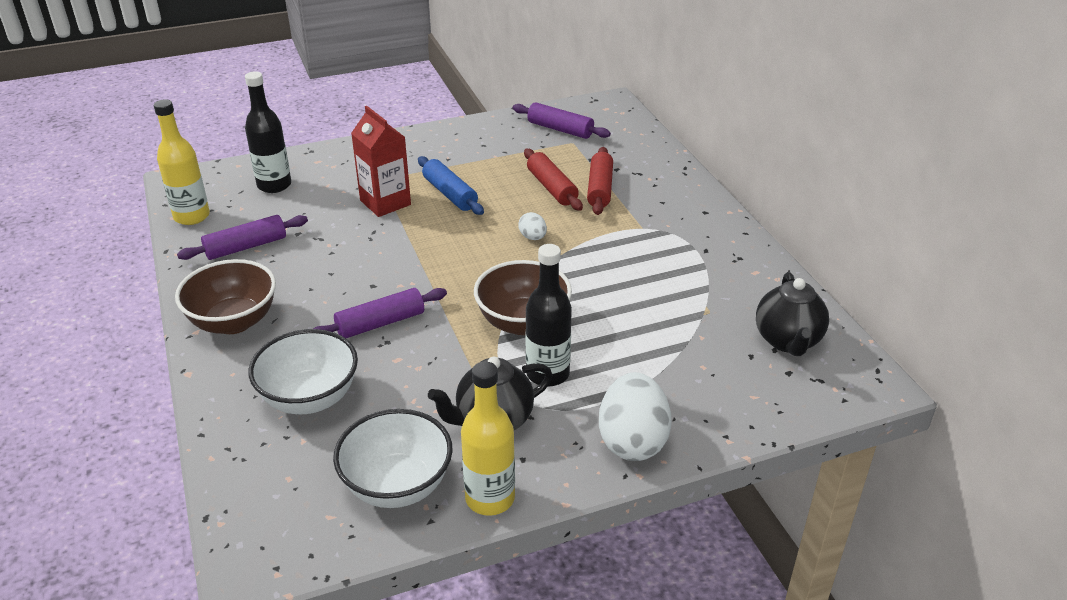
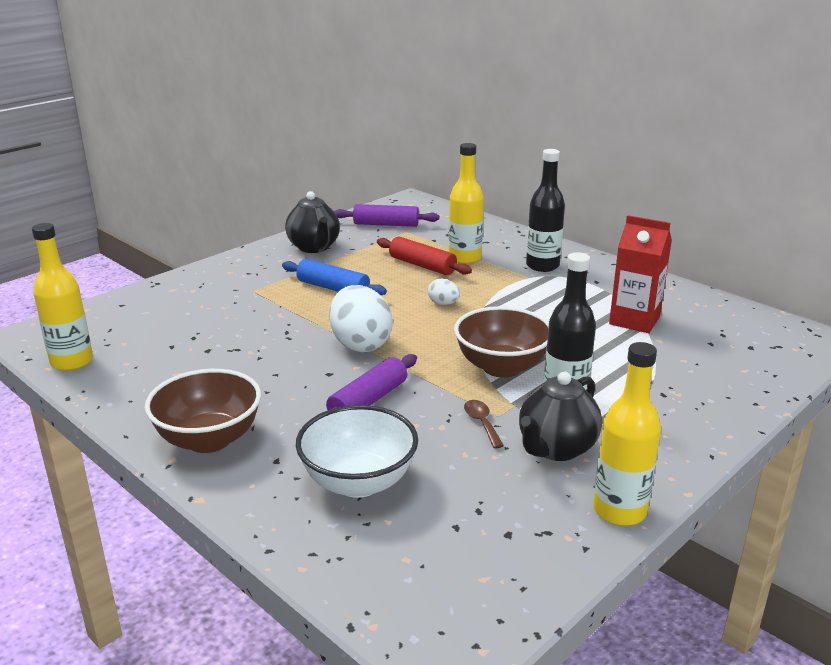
camera: 25 degrees left, 10 degrees down
(246, 247) = (161, 373): purple rolling pin -> none
(274, 185) = (143, 317): black bottle -> black bottle (542, 266)
(385, 202) = (276, 307): red carton -> red carton (634, 320)
(397, 485) = (523, 529): white bowl -> none
(454, 375) = (481, 423): none -> brown spoon
(600, 189) = (464, 258): red rolling pin -> yellow bottle
(632, 441) = (689, 428): white egg -> white egg (360, 344)
(787, 341) = (726, 326): black teapot -> black teapot (314, 247)

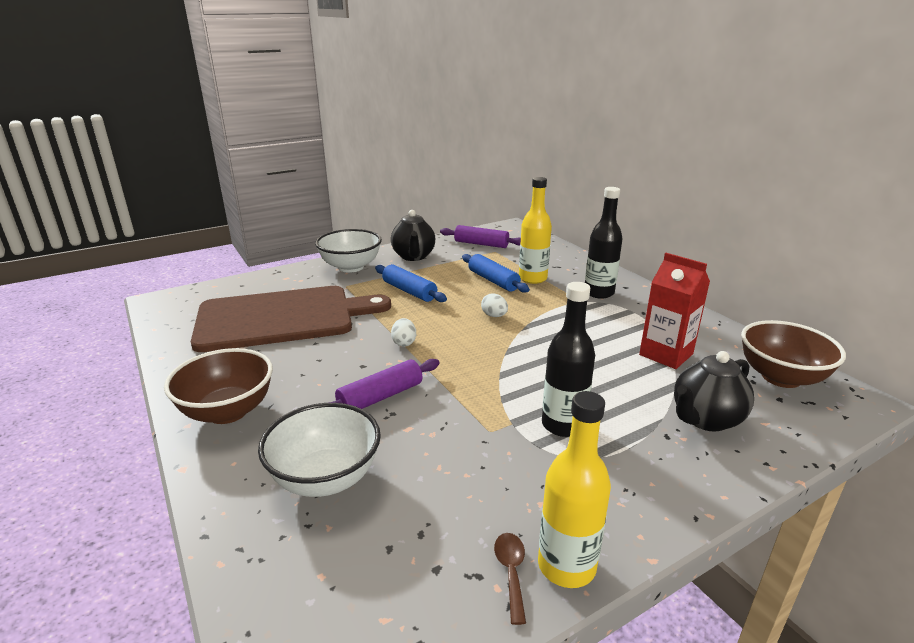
camera: 15 degrees right, 0 degrees up
(72, 362) = (174, 326): yellow bottle -> none
(201, 336) = (282, 318): none -> brown cutting board
(245, 268) = (351, 267): none -> white bowl
(360, 344) = (404, 343): white egg -> white egg, size x0.47
(422, 265) = (493, 280): red rolling pin -> blue rolling pin
(481, 423) = (471, 436): brown spoon -> brown spoon (511, 572)
(501, 367) = (517, 382): brown bowl -> brown bowl (781, 377)
(556, 449) = (531, 478): black teapot -> black teapot (705, 419)

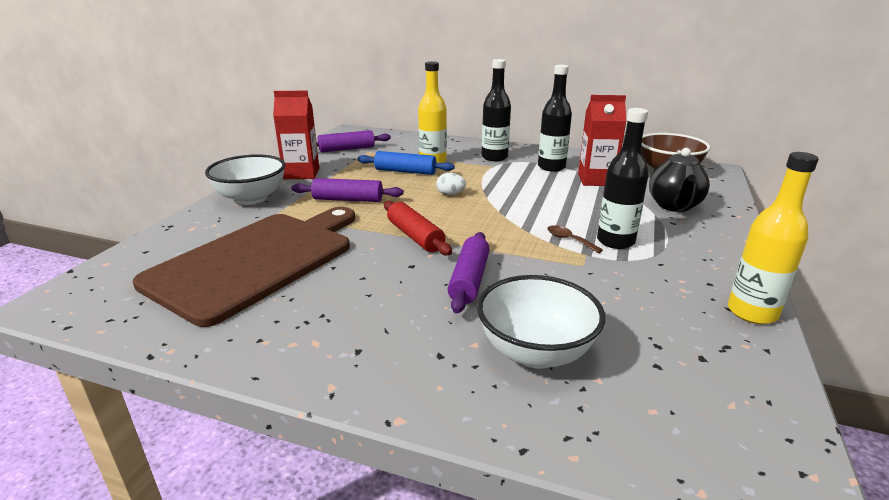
camera: 40 degrees left, 0 degrees up
(228, 411) = (353, 354): brown bowl -> none
(404, 343) = (415, 236): white egg -> red rolling pin
(409, 291) = (348, 199): blue rolling pin -> purple rolling pin
(413, 256) = (301, 173): black teapot -> red carton
(511, 572) = (737, 333): brown spoon -> brown spoon (569, 240)
(640, 323) = (551, 167): none -> black bottle

